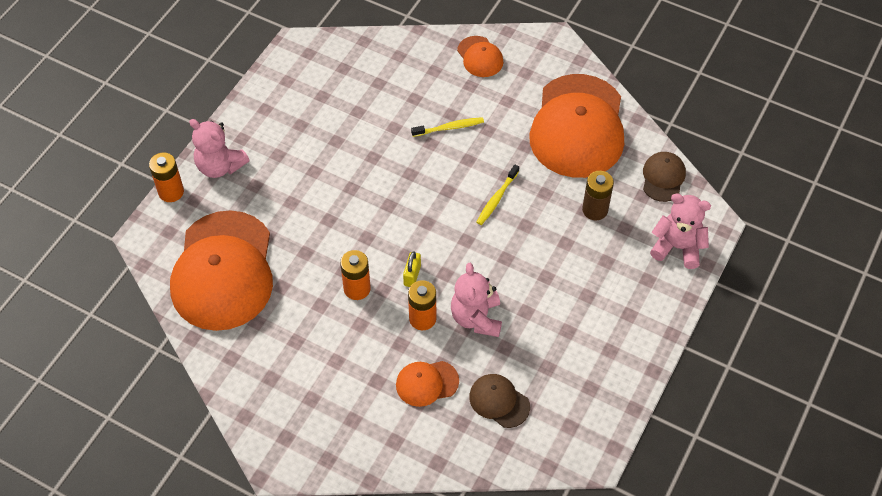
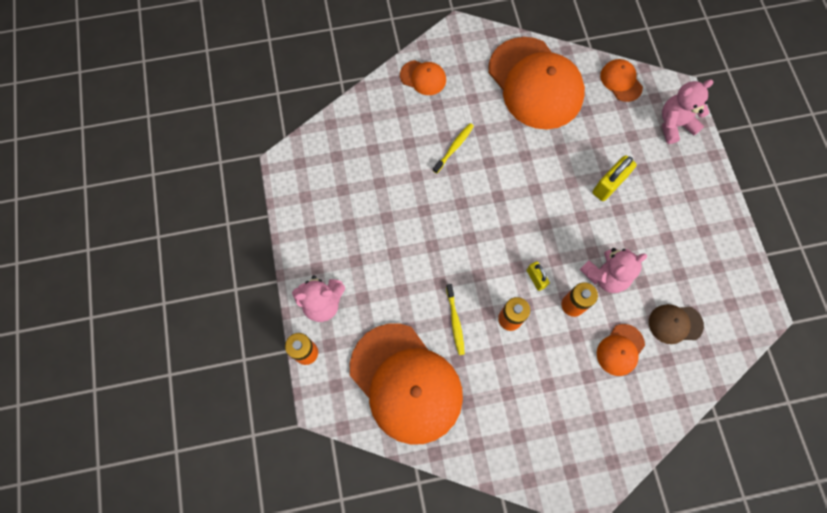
camera: 40 degrees left, 15 degrees up
(476, 318) = (605, 275): pink teddy bear -> pink teddy bear turned 75 degrees counterclockwise
(497, 198) = (535, 177): yellow toothbrush -> yellow toothbrush (455, 322)
(558, 251) = (609, 185): none -> yellow padlock
(595, 210) = (602, 137): brown battery -> none
(663, 178) = (621, 81): brown cap -> orange cap

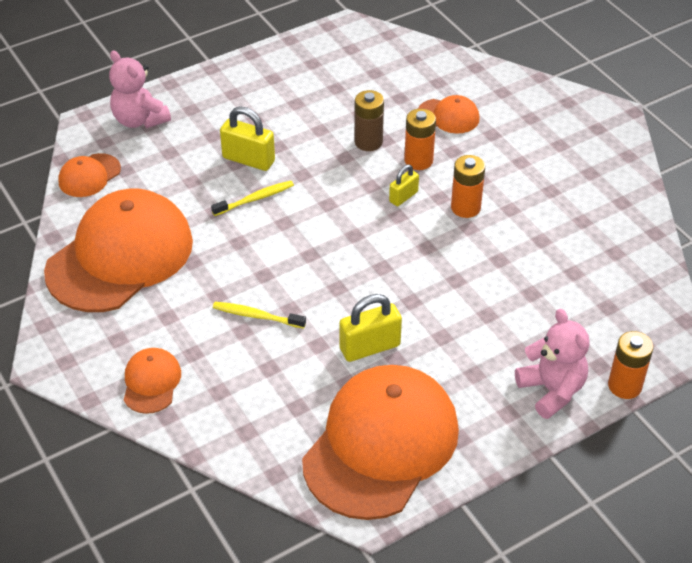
camera: 110 degrees left, 25 degrees down
(402, 205) = (370, 347): none -> yellow padlock
(406, 383) = (597, 278): orange cap -> orange cap (381, 444)
(455, 322) = (497, 254): yellow toothbrush -> yellow toothbrush (255, 199)
(605, 275) = (368, 142): pink teddy bear -> brown battery
(675, 324) = (395, 83): brown cap -> none

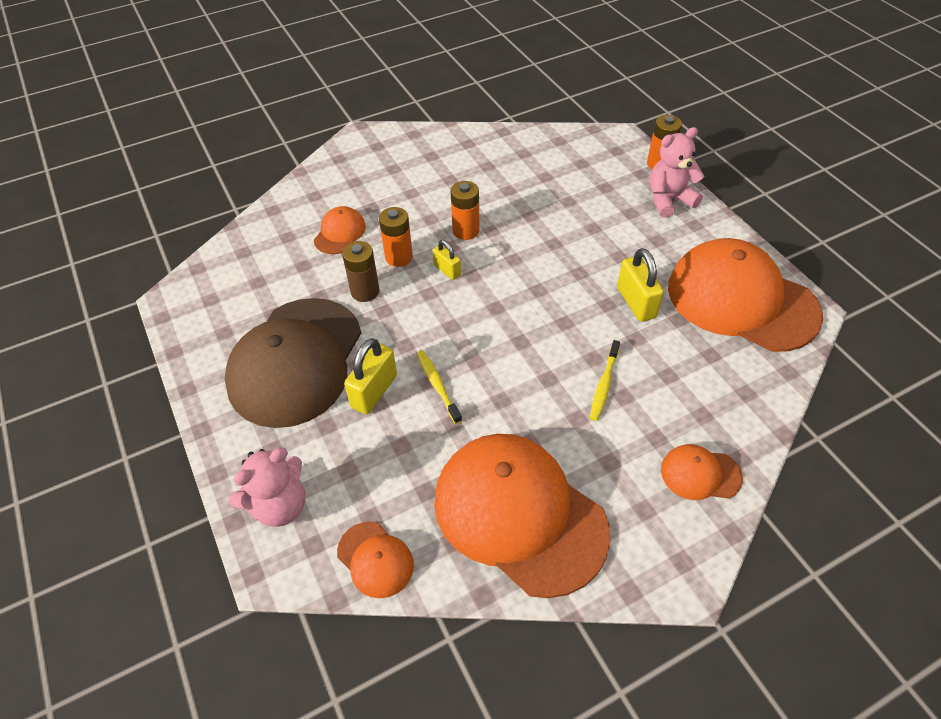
camera: 85 degrees left, 5 degrees up
(281, 109) = (296, 361): none -> brown cap

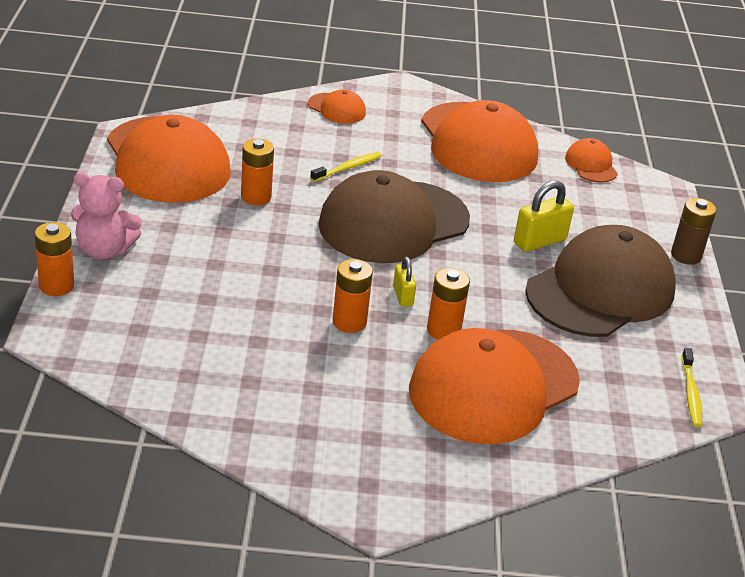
camera: 155 degrees left, 15 degrees down
(279, 505) = (649, 213): pink teddy bear -> none
(340, 233) = (493, 386): orange cap -> orange cap, size x2.27
(365, 291) = (501, 315): brown battery -> brown battery (686, 255)
(437, 385) = (483, 222): yellow toothbrush -> yellow toothbrush (691, 393)
(510, 339) = (393, 222): none -> brown cap
(636, 302) = (256, 197): yellow padlock -> orange battery

